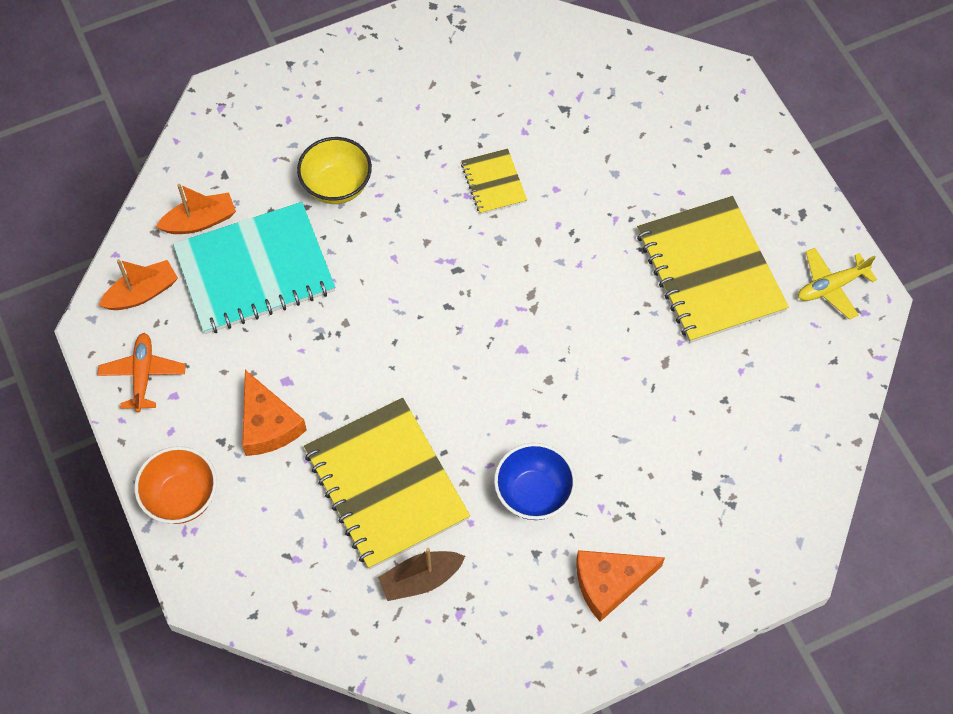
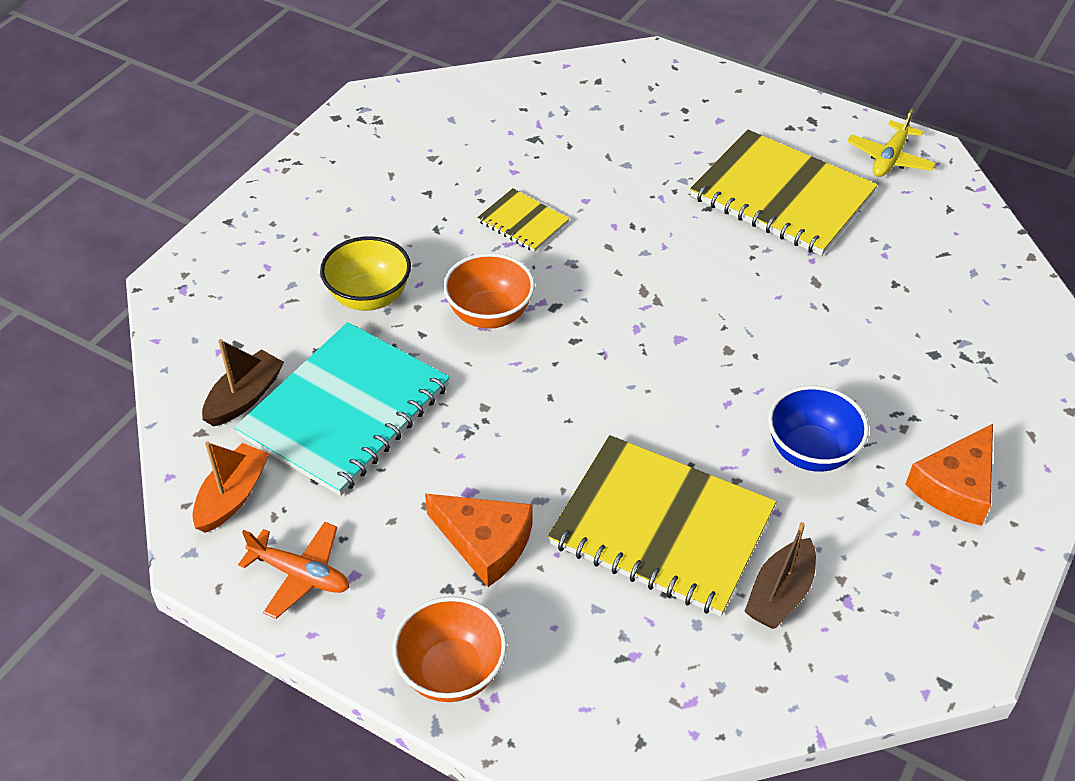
camera: 35 degrees left, 15 degrees down
(143, 375) = (300, 575): orange plane -> orange plane turned 150 degrees clockwise
(200, 221) = (245, 397): orange boat -> brown boat
(407, 250) = (489, 314): none -> orange bowl

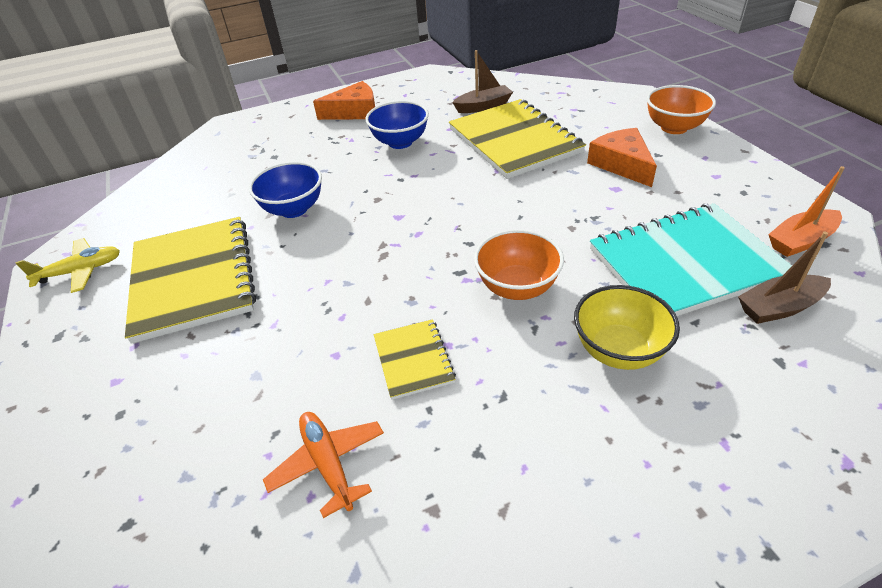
camera: 140 degrees left, 5 degrees down
(300, 575) = (754, 186): orange plane -> orange plane (328, 464)
(799, 297) = (293, 209): none -> blue bowl

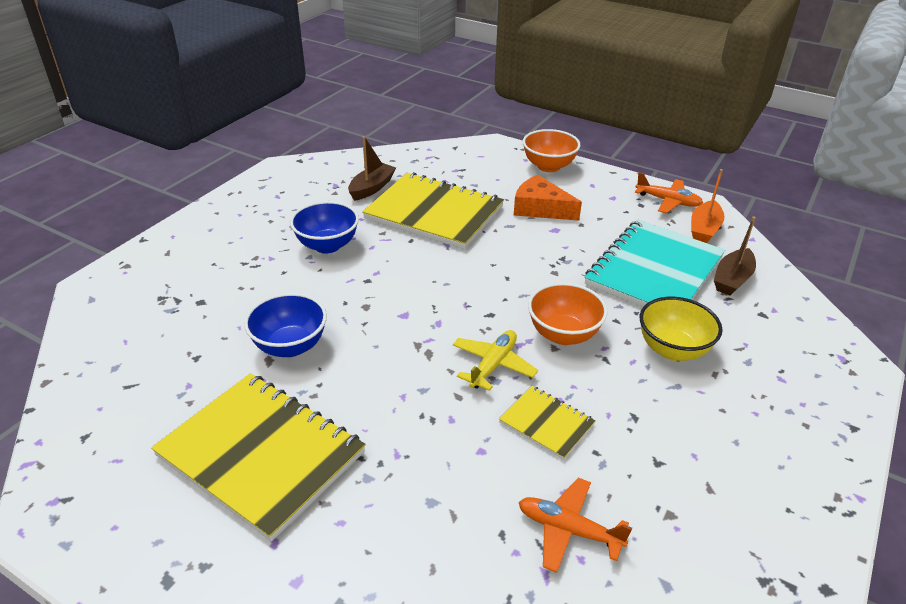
camera: 40 degrees left, 5 degrees down
(80, 271) = (104, 509): yellow plane -> yellow plane (493, 365)
(354, 112) = (240, 228): orange cheese -> none
(783, 198) = (668, 201): none -> orange plane

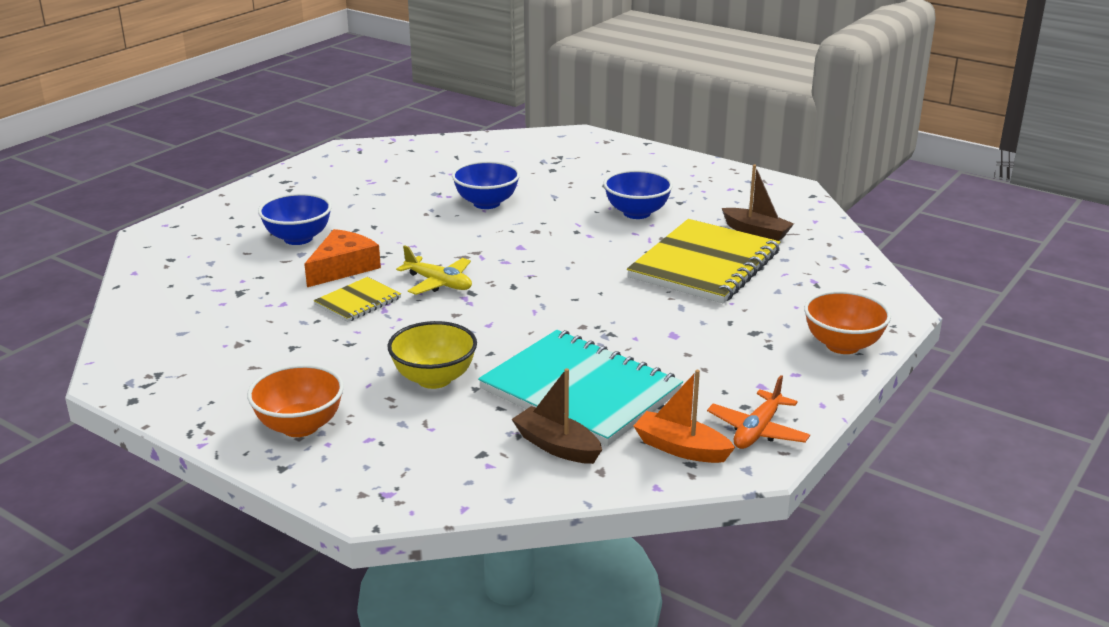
camera: 95 degrees right, 10 degrees down
(261, 454) = (372, 199): yellow notebook -> none
(386, 514) = (298, 238): none -> blue bowl
(540, 208) = (723, 329): orange cheese -> orange cheese (343, 268)
(563, 334) = (473, 320): orange bowl -> orange bowl (300, 426)
(568, 530) = (248, 301): orange plane -> none

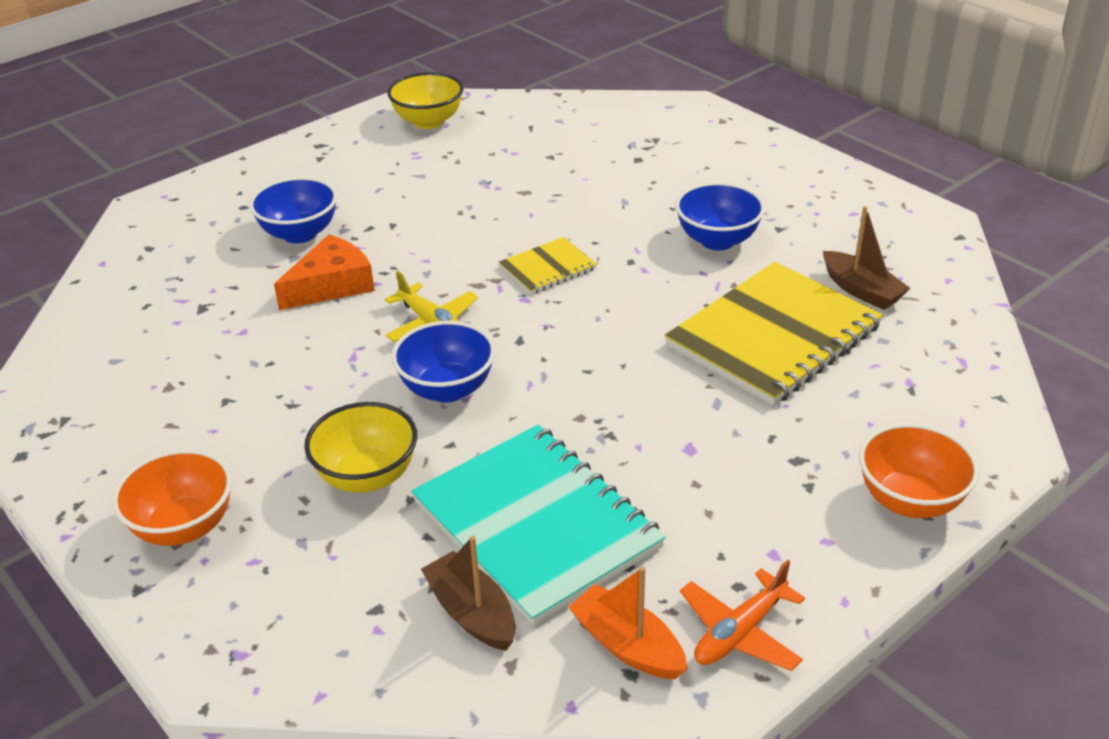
camera: 15 degrees right, 10 degrees up
(358, 301) = (328, 340): yellow notebook -> yellow notebook (547, 268)
(370, 159) = (428, 122): none -> yellow bowl
(486, 203) = (538, 204): blue bowl -> blue bowl (447, 389)

